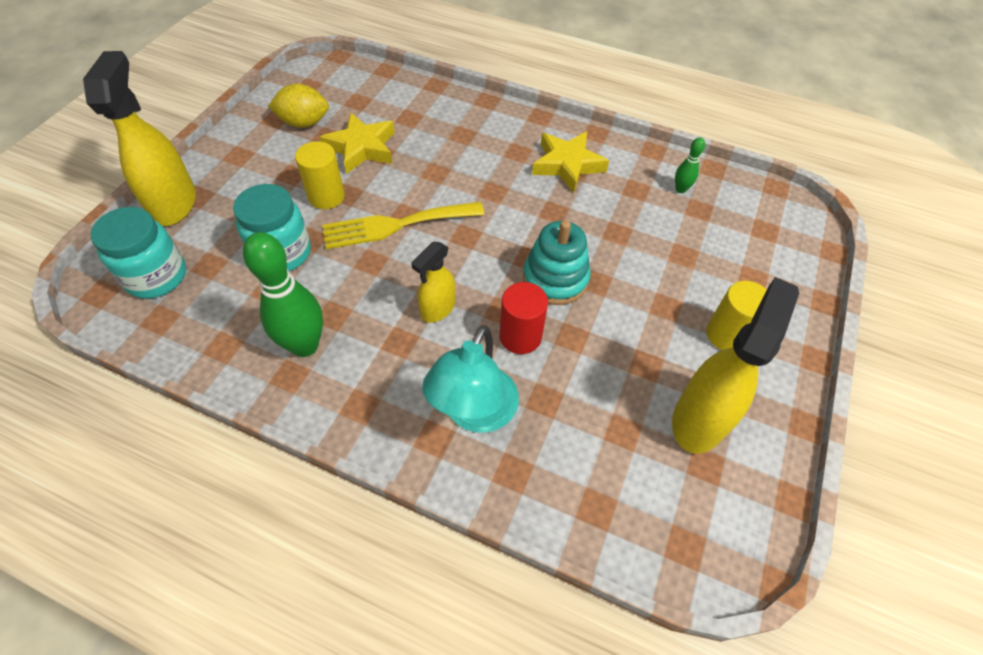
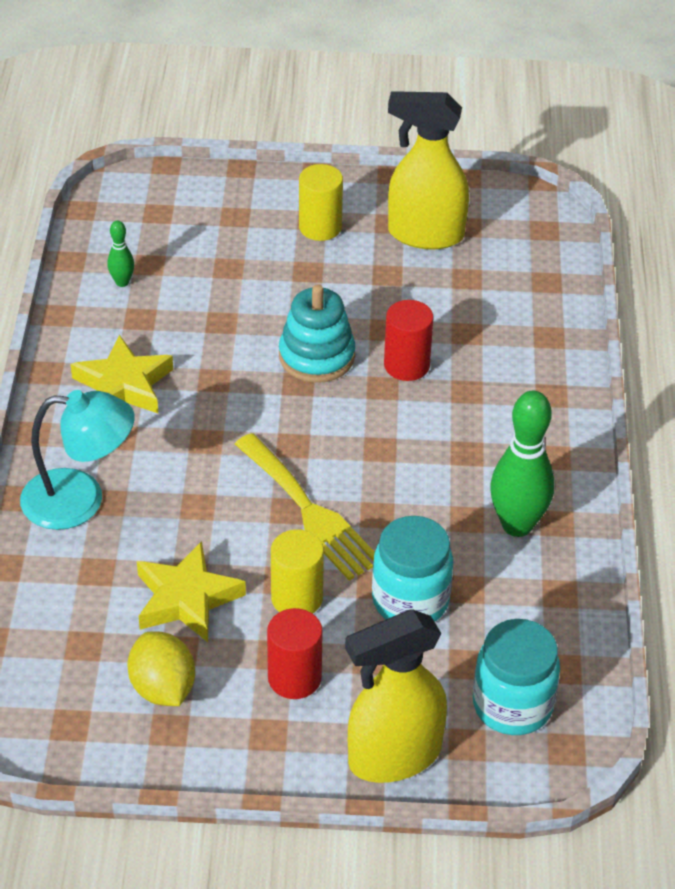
camera: 110 degrees left, 10 degrees down
(267, 177) = (294, 678): none -> red cylinder
(437, 309) = (409, 436): yellow spray bottle -> none
(474, 413) = (510, 375): turquoise lamp -> turquoise lamp (80, 500)

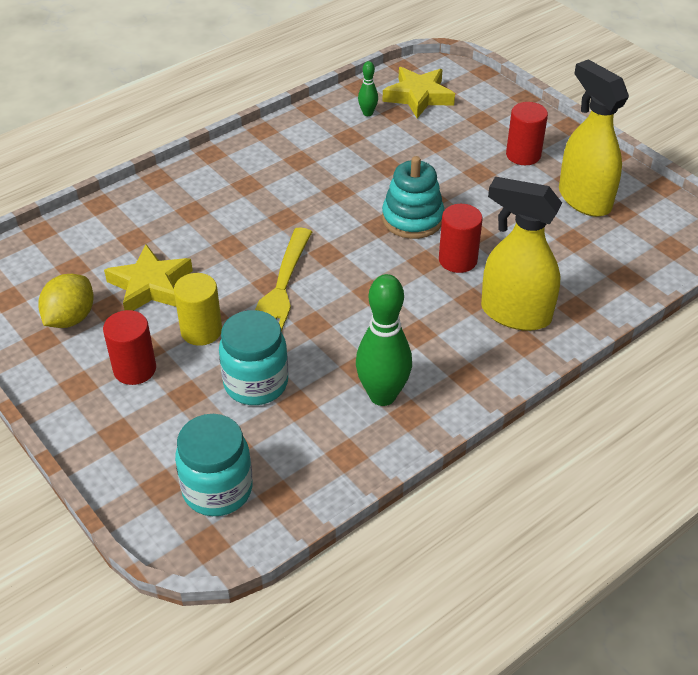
camera: 50 degrees right, 0 degrees up
(80, 500) = (180, 200): turquoise lamp -> none
(123, 385) = (288, 162): yellow star -> yellow star (418, 96)
(320, 227) = (523, 155): yellow cylinder -> red cylinder
(393, 756) = (114, 455): yellow spray bottle -> yellow spray bottle (514, 313)

